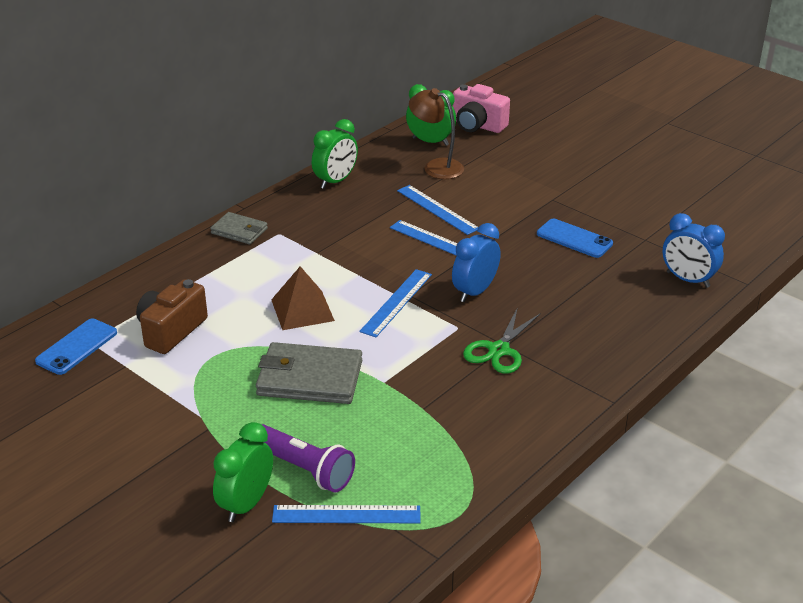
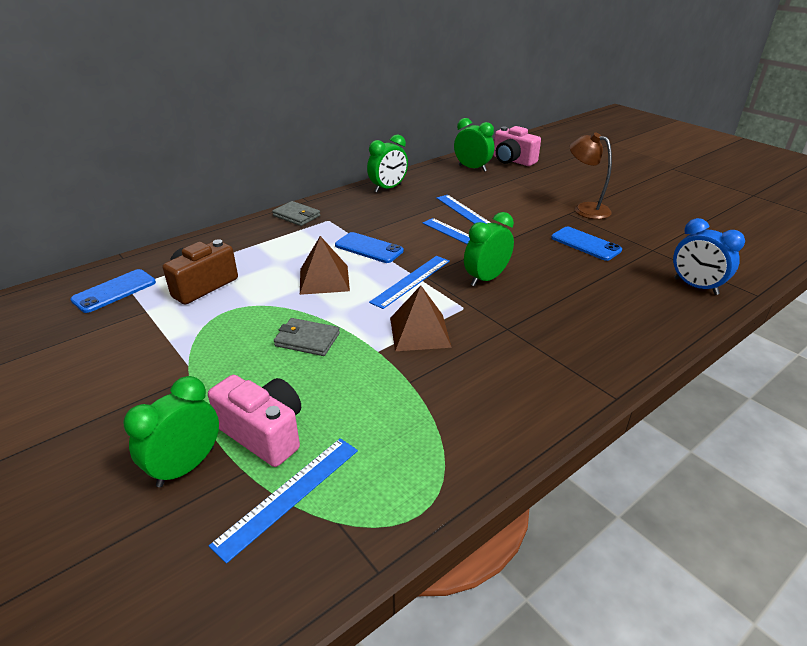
camera: 10 degrees right, 0 degrees up
(304, 469) = (264, 433): purple flashlight -> pink camera
(309, 378) = (307, 339): grey wallet -> grey wallet, size x0.58
(338, 266) = (369, 248): none -> blue phone
(346, 514) = (289, 495): blue ruler -> blue ruler turned 60 degrees counterclockwise
(420, 358) = (419, 332): none -> brown pyramid
(436, 167) = (473, 184): brown lamp -> brown lamp (585, 209)
(474, 292) = (486, 278): blue clock -> green clock
(499, 350) = (499, 332): green scissors -> none

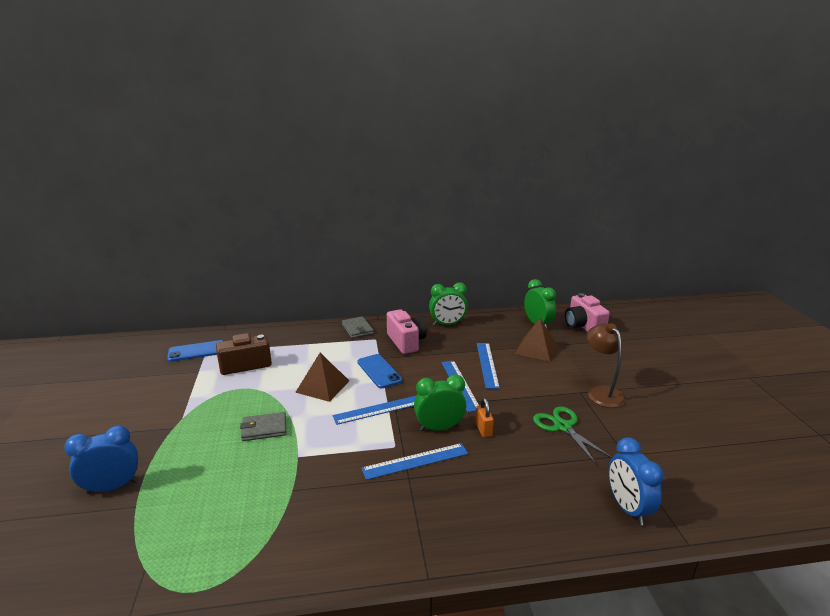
camera: 30 degrees right, 10 degrees down
(186, 466) = (112, 487): green clock -> blue clock
(264, 433) = (171, 485): pink camera -> pink camera (406, 342)
(289, 495) = (140, 535): blue ruler -> blue ruler (415, 461)
(307, 339) = (264, 429): grey wallet -> grey wallet turned 60 degrees counterclockwise
(419, 332) = (341, 453): brown pyramid -> brown pyramid (536, 349)
(525, 267) = (483, 429): none -> orange padlock
(585, 244) = (563, 427): blue phone -> green scissors

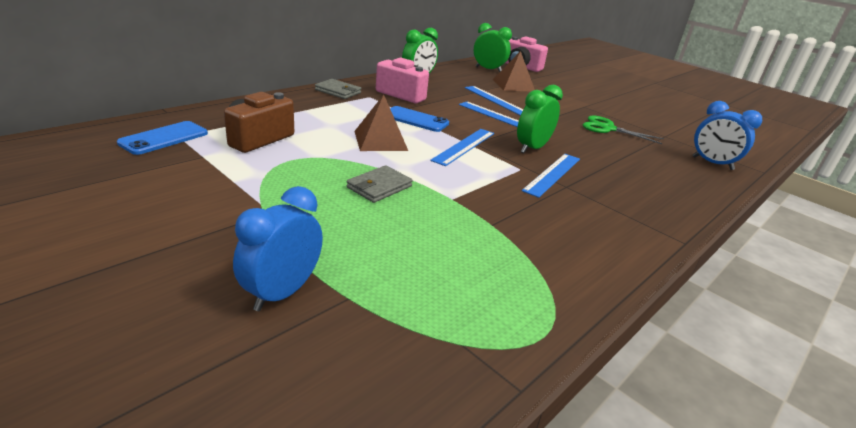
camera: 40 degrees left, 5 degrees up
(483, 429) = (563, 142): orange padlock -> none
(601, 392) = (596, 104): brown lamp -> none

